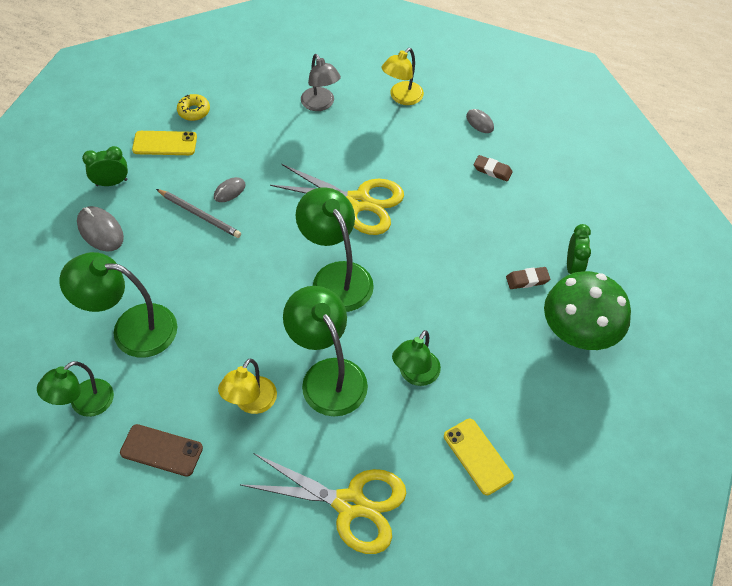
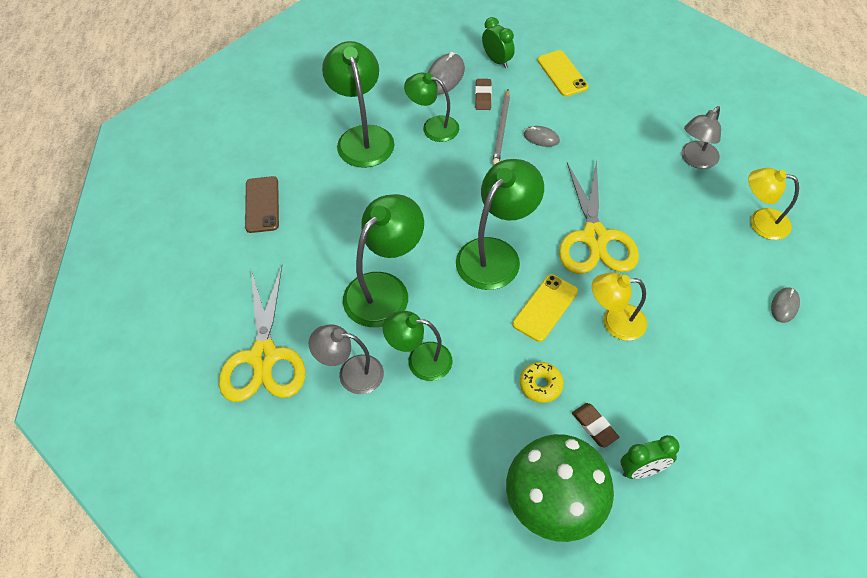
camera: 70 degrees right, 0 degrees up
(84, 404) = (282, 140): green lamp -> green lamp (433, 127)
(194, 111) = (613, 76): yellow donut -> yellow donut (540, 385)
(251, 403) = (331, 245): yellow lamp -> yellow lamp (615, 322)
(403, 434) = (351, 373): none -> grey lamp
(477, 456) = (354, 448): yellow phone -> yellow phone (545, 308)
(492, 170) = (724, 341): brown eraser -> brown eraser (483, 96)

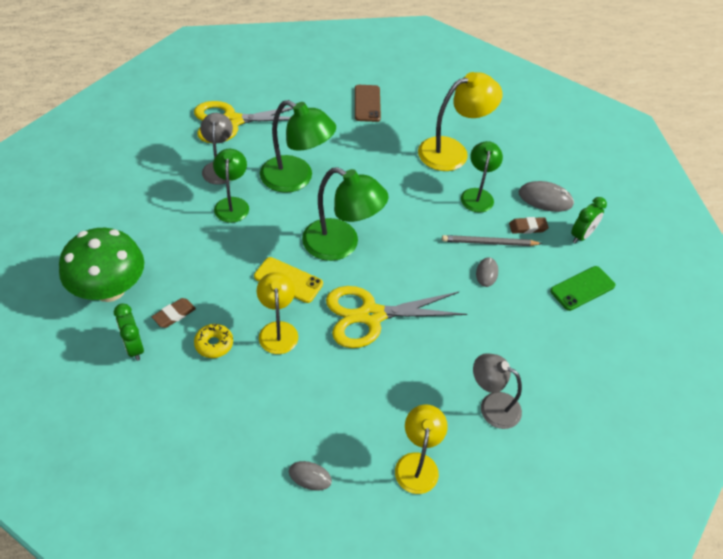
camera: 75 degrees right, 5 degrees down
(262, 204) = (367, 103): brown phone -> brown phone turned 75 degrees counterclockwise
(362, 137) = (452, 151): green lamp -> yellow lamp
(540, 385) = (212, 279): yellow donut -> yellow donut (214, 344)
(562, 73) = (582, 288): yellow phone -> green phone

